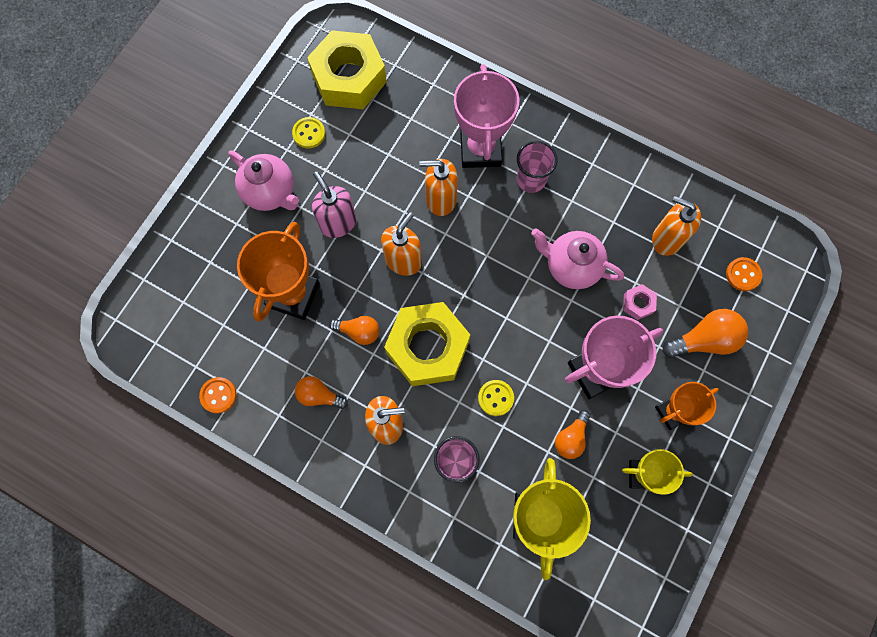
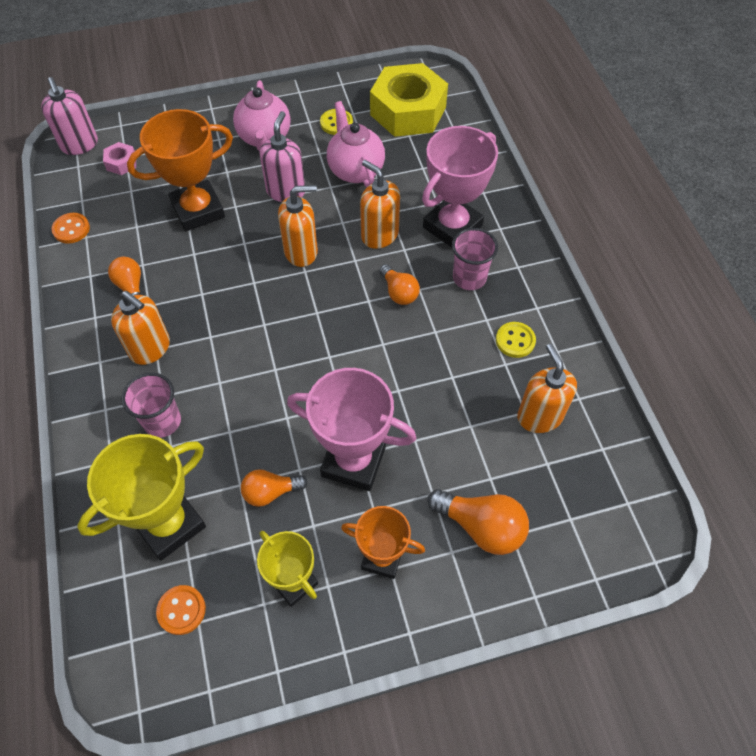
camera: 45 degrees right, 15 degrees down
(133, 325) = (79, 145): none -> pink soap dispenser
(359, 332) = (210, 270): orange light bulb -> orange light bulb (399, 292)
(427, 347) = (244, 324): yellow nut -> none
(495, 398) = (249, 405): yellow button -> yellow button (515, 341)
(571, 266) = (428, 365): pink teapot -> pink teapot (355, 170)
(638, 304) = (453, 443): pink nut -> pink nut (121, 163)
(743, 274) = (582, 507): orange button -> orange button (181, 610)

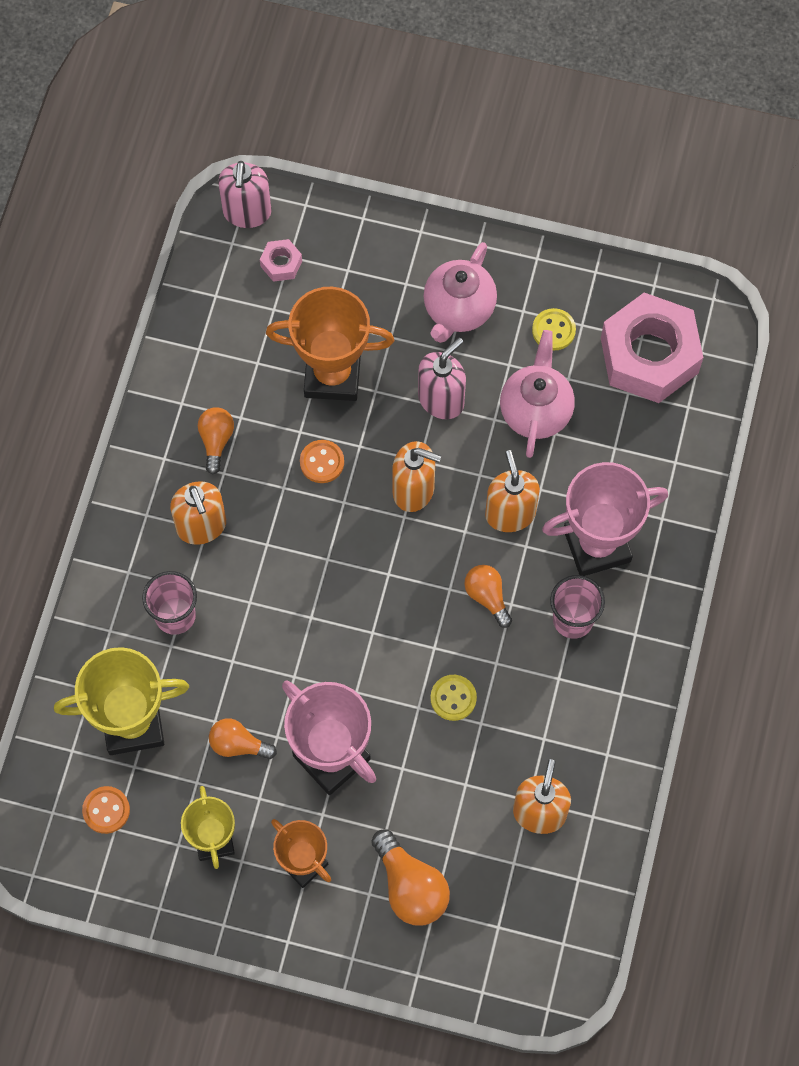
camera: 30 degrees right, 10 degrees up
(71, 229) = (188, 331): orange button -> orange button (322, 462)
(399, 292) = (487, 597): orange light bulb -> orange light bulb turned 150 degrees clockwise
(408, 111) = (649, 355): yellow nut -> pink nut
(515, 341) = (571, 719): yellow button -> yellow button (453, 698)

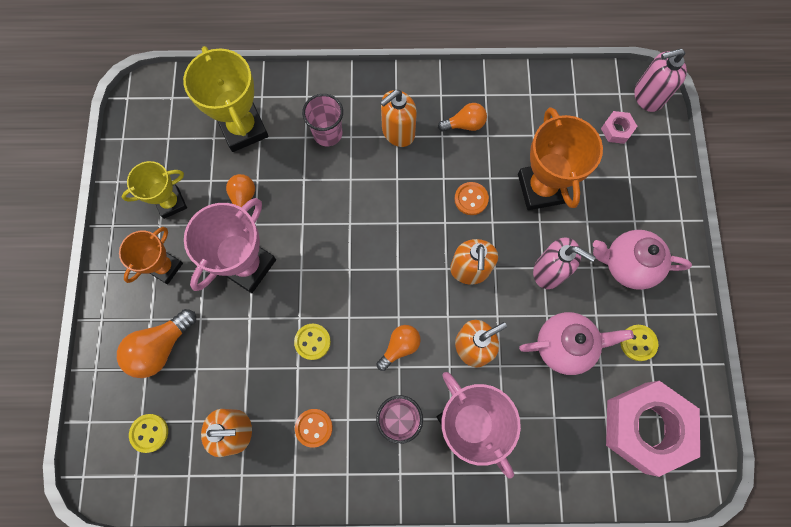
camera: 75 degrees right, 5 degrees up
(106, 810) = (179, 129): orange button -> orange button (314, 428)
(515, 918) = (149, 433): none -> yellow button

